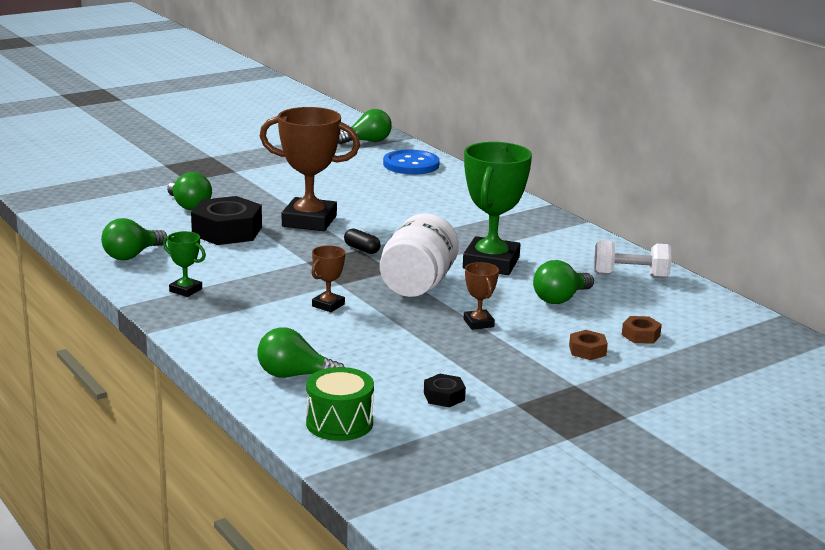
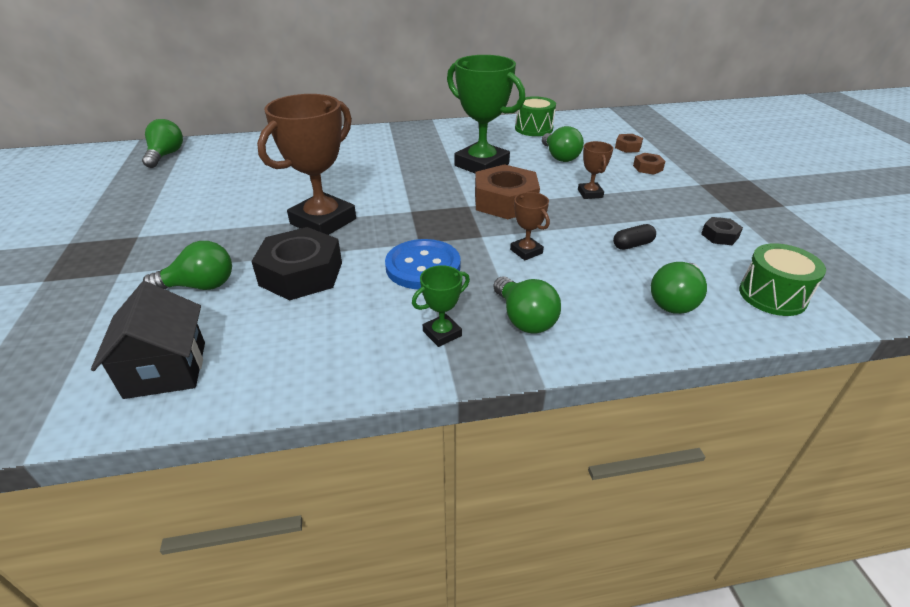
camera: 65 degrees left, 15 degrees up
(101, 221) = (166, 369): none -> black house
(132, 255) = (308, 359): green light bulb -> green light bulb (524, 319)
(362, 249) = (413, 210): black capsule -> black capsule (632, 245)
(411, 164) = (248, 150): blue button -> blue button (423, 266)
(417, 285) = (505, 201): white jar -> brown nut
(478, 323) = (590, 193): brown trophy -> brown trophy turned 75 degrees clockwise
(630, 276) = (533, 128): white dumbbell -> green drum

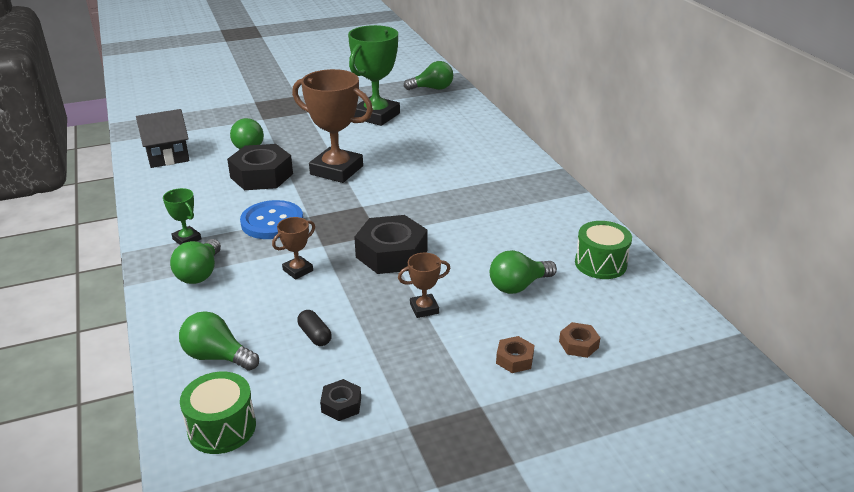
camera: 80 degrees right, 5 degrees down
(481, 165) = (473, 234): green trophy -> green trophy (376, 116)
(505, 201) = (391, 253): brown nut -> black nut
(524, 319) = (200, 273): green light bulb -> green light bulb turned 45 degrees counterclockwise

